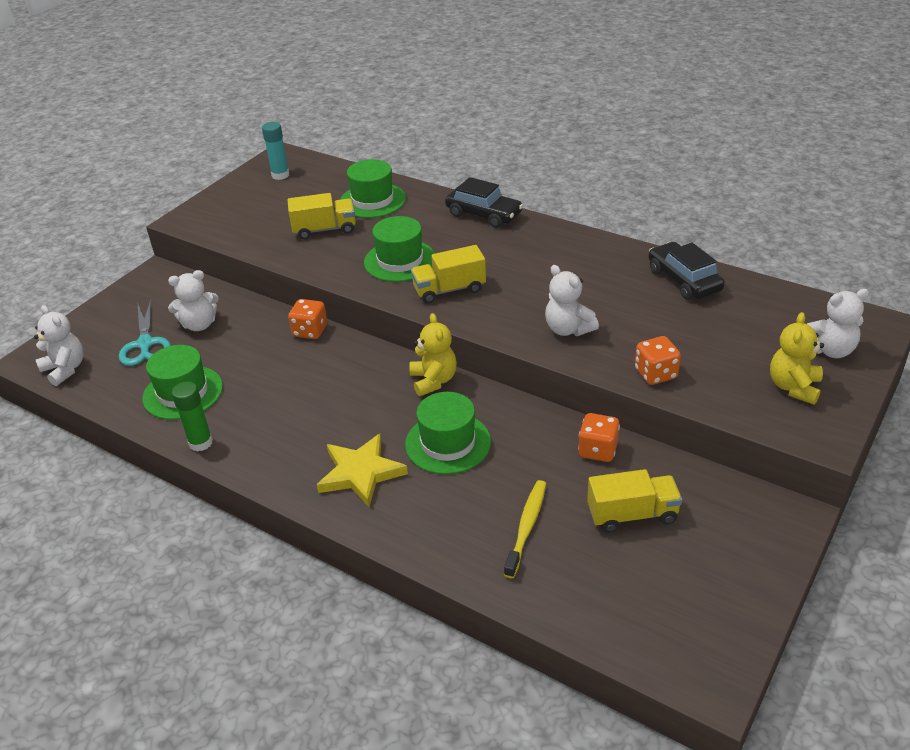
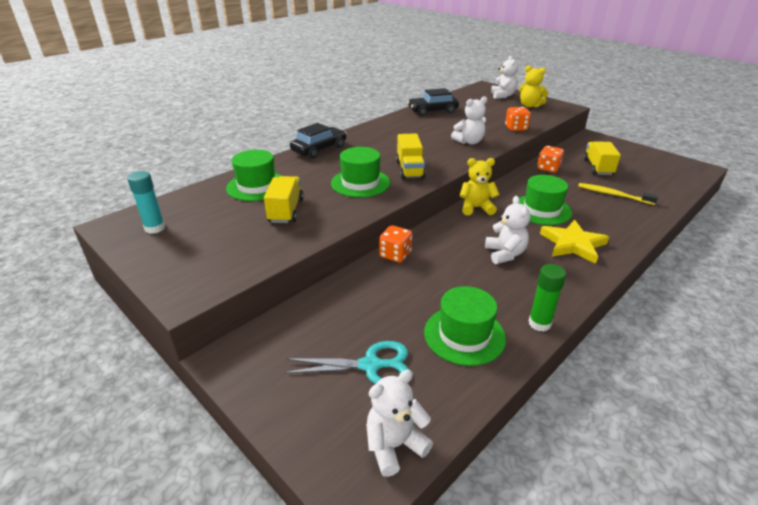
camera: 80 degrees left, 5 degrees down
(199, 324) = (353, 322): white teddy bear -> white teddy bear (505, 254)

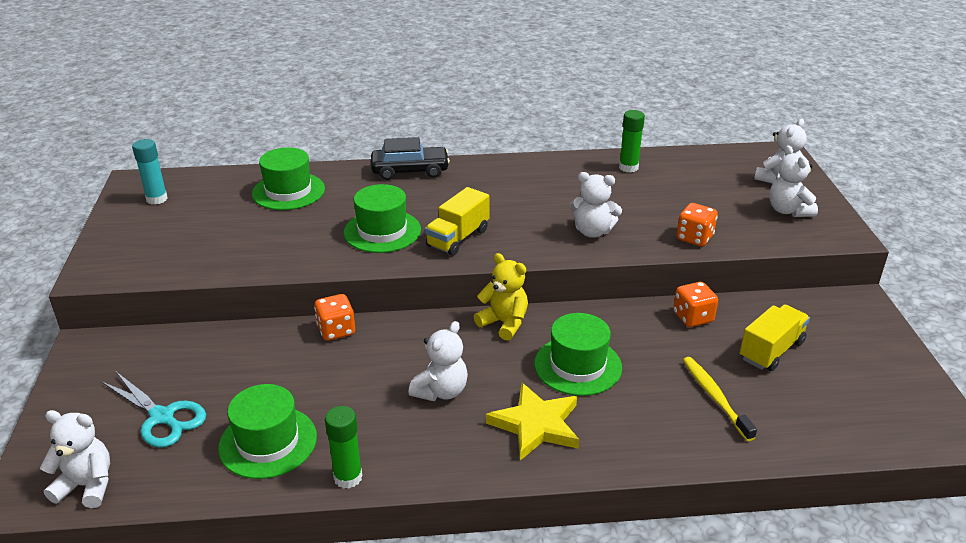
camera: 40 degrees right, 0 degrees up
(286, 211) = (271, 231): yellow truck -> none
(432, 111) = (628, 167): black car -> green glue stick
(529, 106) = (788, 211): yellow teddy bear -> white teddy bear

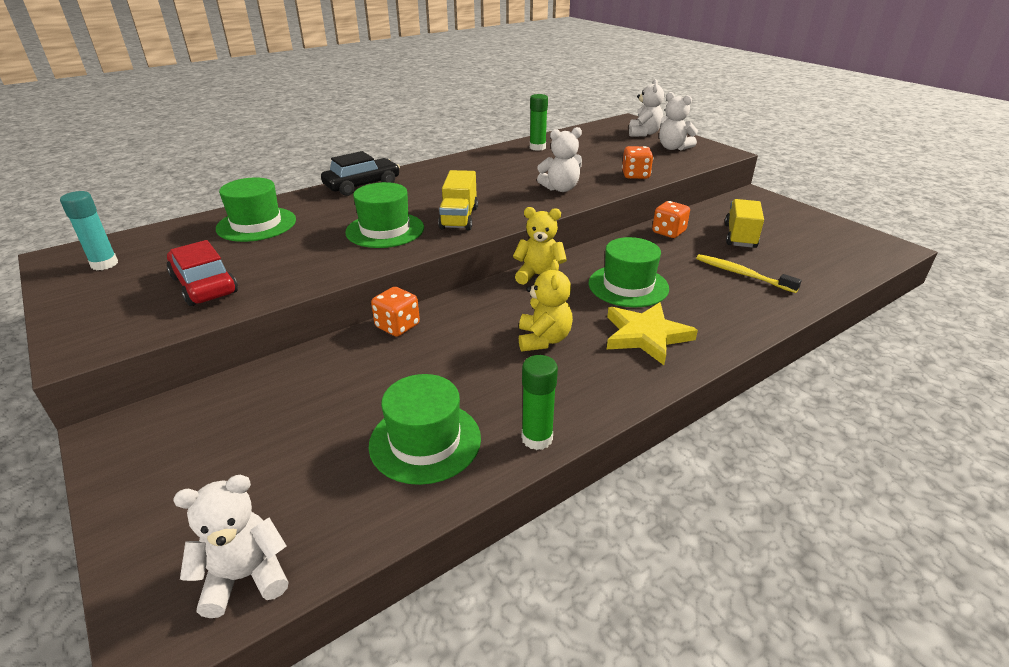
camera: 30 degrees left, 0 degrees up
(162, 417) = (280, 466): turquoise scissors -> none
(205, 243) = (204, 285): none -> red car
(441, 391) = (543, 339): white teddy bear -> yellow teddy bear

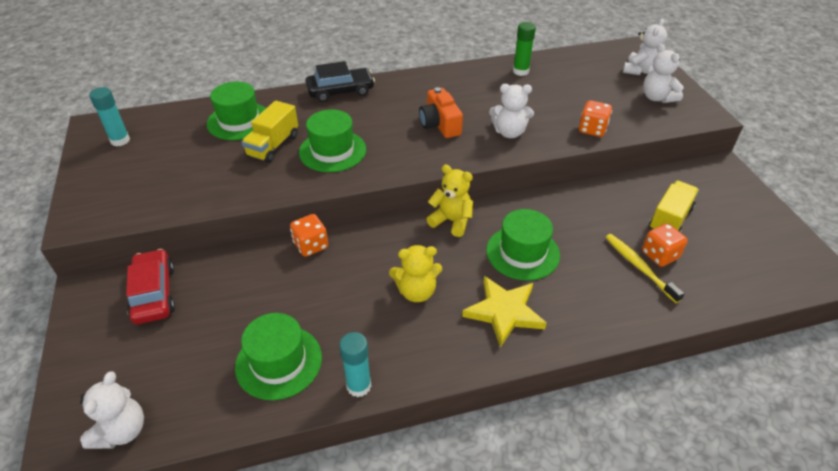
camera: 20 degrees right, 10 degrees up
(204, 285) = (176, 180): red car -> red car (154, 294)
(245, 577) = (122, 431): white teddy bear -> white teddy bear turned 105 degrees clockwise
(459, 218) = (399, 150): yellow truck -> yellow truck (273, 146)
(487, 193) = (440, 124): none -> orange camera
(537, 438) = (358, 386): green glue stick -> turquoise glue stick
(543, 339) = (416, 291): yellow teddy bear -> yellow teddy bear turned 60 degrees clockwise
(668, 232) = (601, 197): orange dice -> orange dice (659, 255)

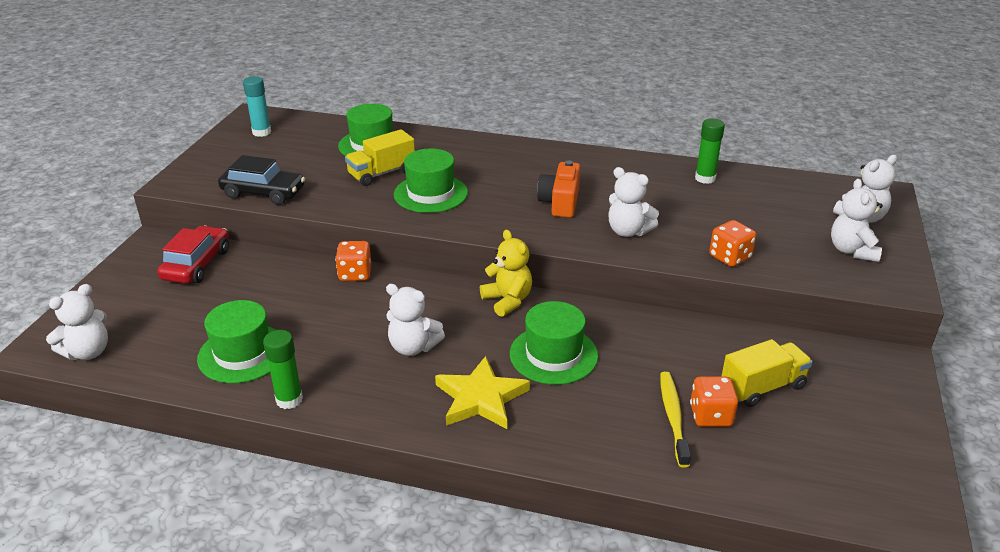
camera: 30 degrees right, 10 degrees down
(340, 91) = (490, 145): black car -> black car (263, 193)
(358, 386) = (289, 400): turquoise glue stick -> green glue stick
(416, 291) = (413, 347): yellow teddy bear -> white teddy bear

